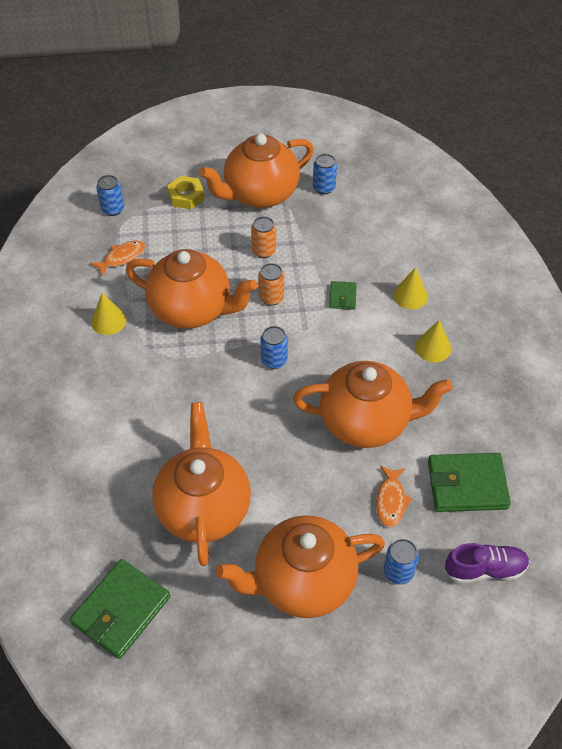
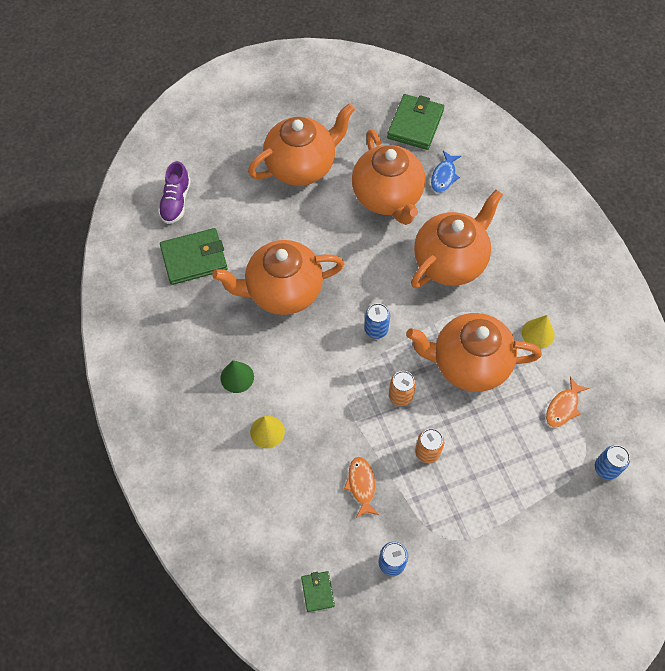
camera: 165 degrees right, 10 degrees up
(119, 520) = (444, 176): none -> blue fish
(186, 196) = (538, 508): yellow nut -> none
(259, 194) = (460, 533): orange teapot -> orange teapot (450, 261)
(342, 297) = (333, 414): green wallet -> green wallet (317, 591)
(391, 501) = (251, 233): orange fish -> orange fish (361, 485)
(398, 572) = (237, 187): blue can -> none
(433, 347) = (237, 377): yellow cone -> green cone
(485, 569) = (176, 202): purple shoe -> purple shoe turned 60 degrees counterclockwise

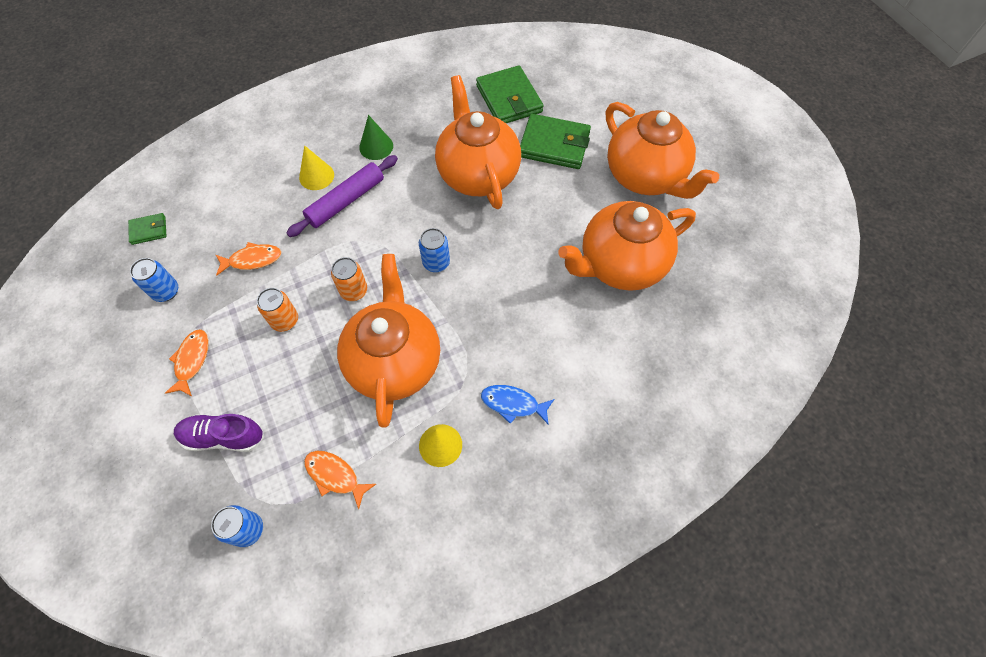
camera: 85 degrees right, 0 degrees up
(176, 202) = (575, 77): purple shoe -> purple shoe (223, 437)
(301, 404) = (346, 201): none -> purple rolling pin
(415, 124) = (742, 290): green wallet -> green wallet (554, 145)
(444, 176) = (666, 326): blue fish -> blue fish (513, 404)
(450, 261) = (537, 337): orange teapot -> none
(464, 529) = (192, 360): none -> orange fish

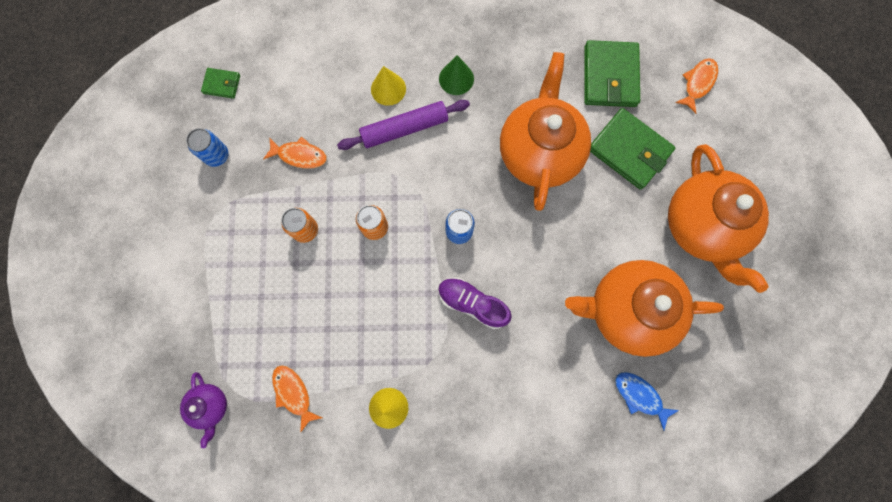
camera: 25 degrees right, 15 degrees up
(192, 360) = (217, 234): orange fish -> orange fish (698, 83)
(223, 437) = (219, 316): purple shoe -> purple shoe (472, 303)
(248, 530) = (211, 406): blue can -> purple teapot
(394, 361) = (382, 313): orange teapot -> none
(513, 404) = (465, 400): blue fish -> blue fish (639, 396)

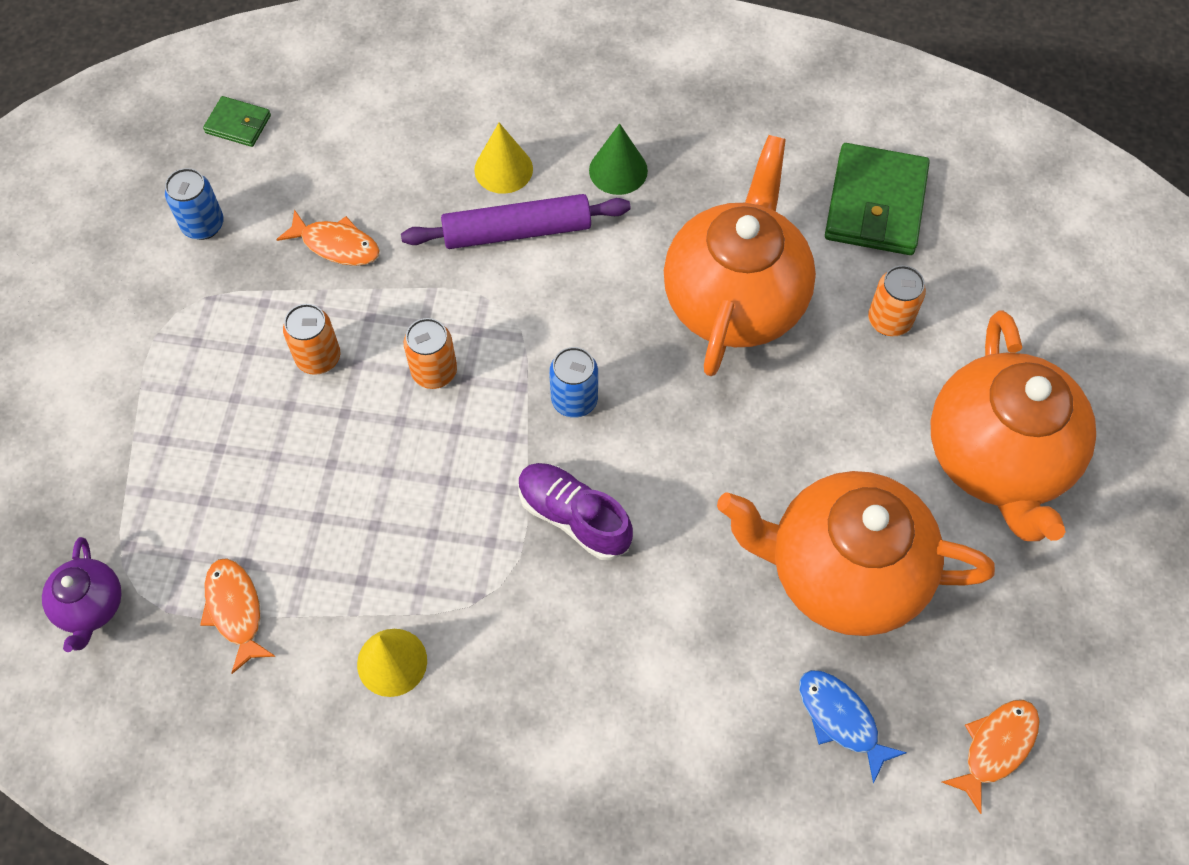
camera: 10 degrees right, 15 degrees down
(629, 150) = (889, 320): green wallet -> orange can
(698, 83) = (1024, 236): orange fish -> orange fish (996, 747)

